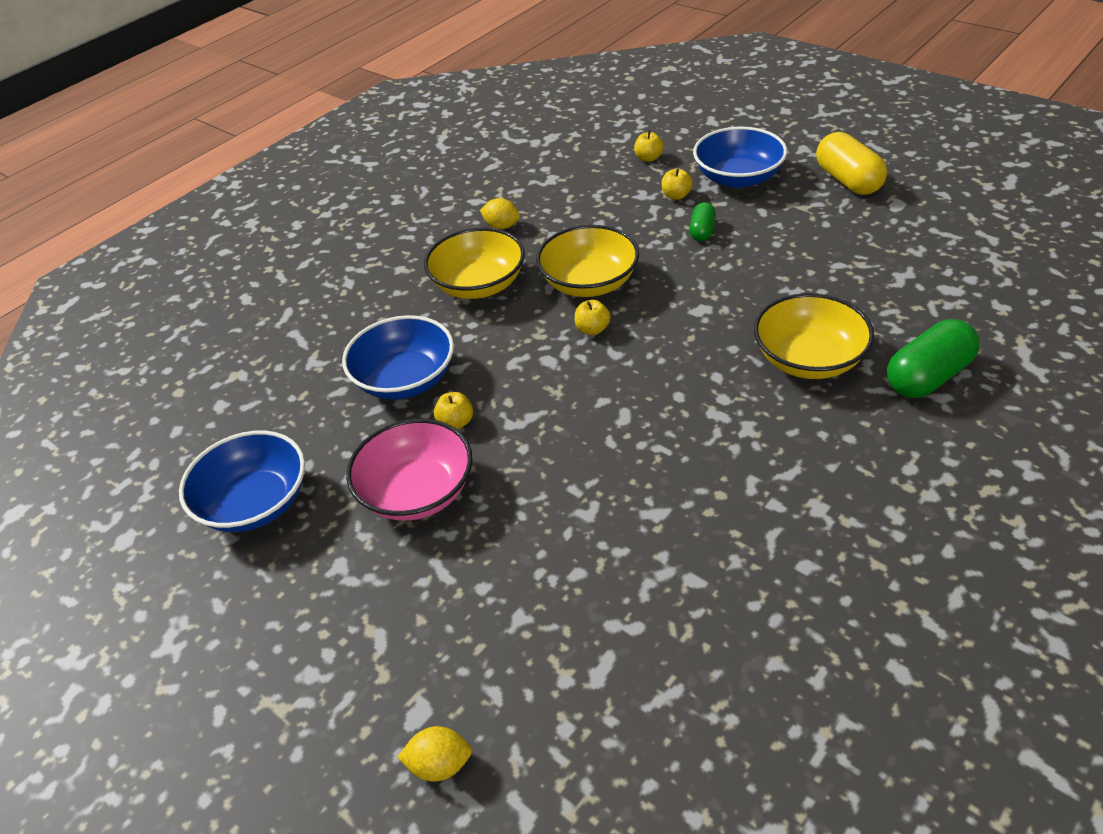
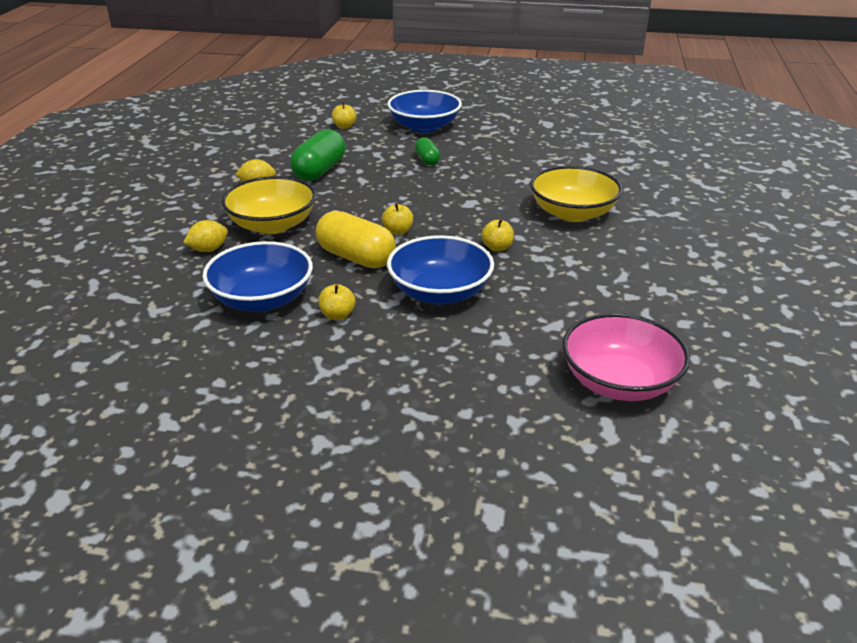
camera: 35 degrees left, 10 degrees down
(255, 503) = (189, 425): blue bowl -> blue bowl (440, 292)
(417, 492) = (346, 369): pink bowl -> pink bowl (619, 382)
(440, 764) = (545, 541): yellow lemon -> yellow lemon (208, 249)
(589, 283) = (367, 205): yellow bowl -> none
(676, 196) = (387, 144): yellow apple -> yellow apple (497, 247)
(848, 180) = (503, 116): yellow capsule -> yellow capsule (356, 257)
(928, 377) = (655, 205): green capsule -> green capsule (319, 171)

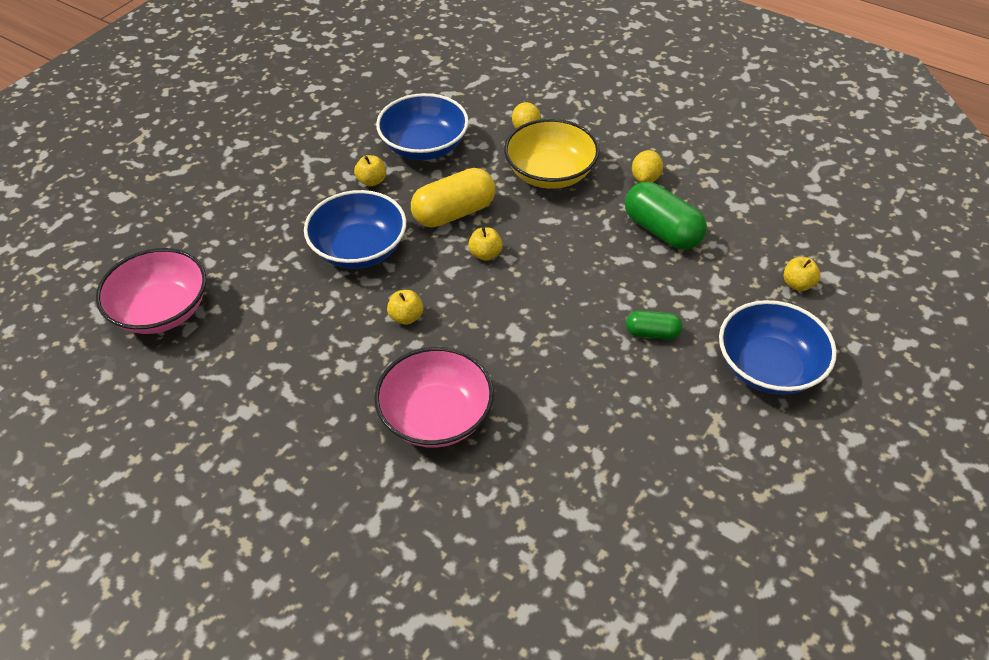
camera: 115 degrees right, 15 degrees up
(572, 213) = (436, 416): yellow bowl -> pink bowl

